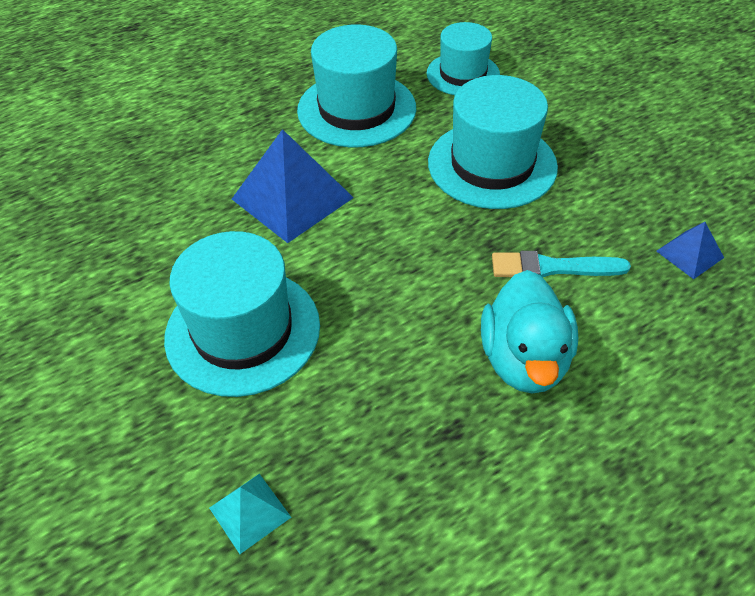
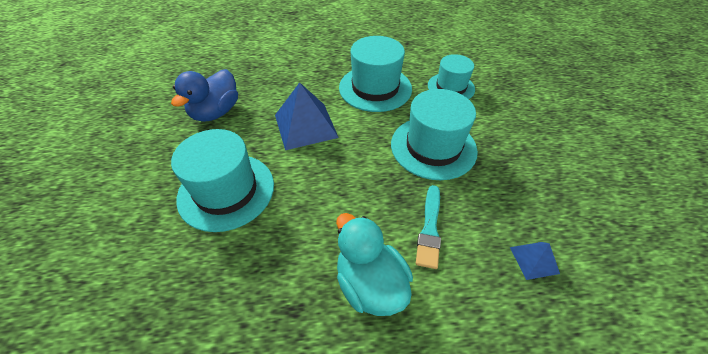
camera: 25 degrees right, 0 degrees up
(130, 228) = (216, 112): none -> blue duck
(250, 512) = (149, 302): turquoise pyramid -> none
(524, 359) = (370, 283): turquoise duck -> turquoise duck turned 120 degrees clockwise
(553, 267) = (429, 229): turquoise brush -> turquoise brush turned 105 degrees counterclockwise

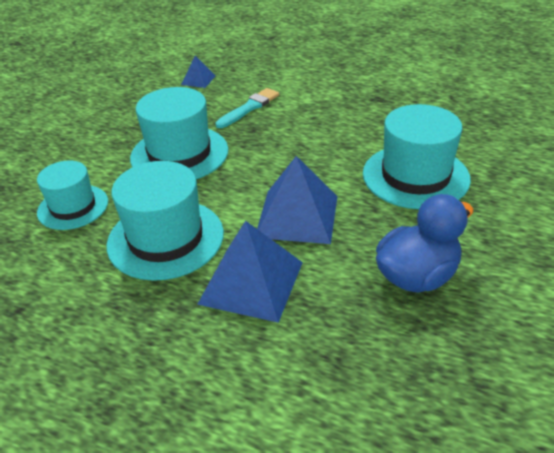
camera: 150 degrees left, 10 degrees down
(308, 82) = (251, 282): none -> blue pyramid
(370, 283) = (318, 96): turquoise duck -> none

